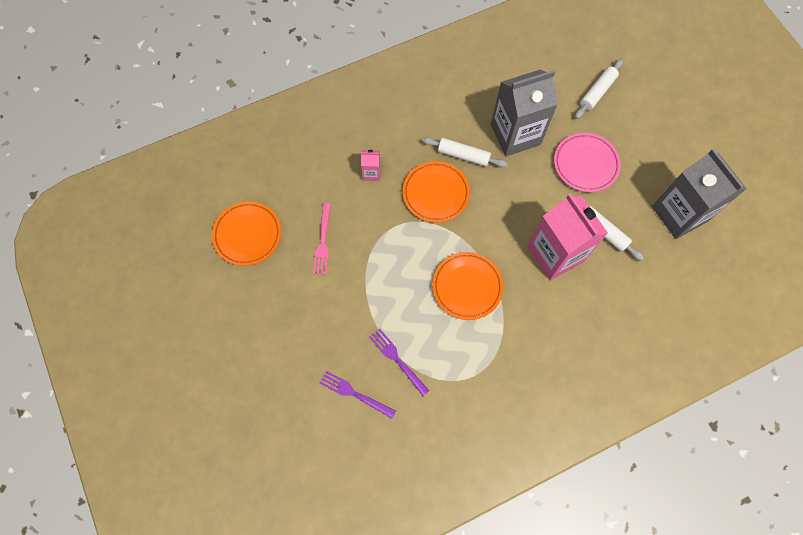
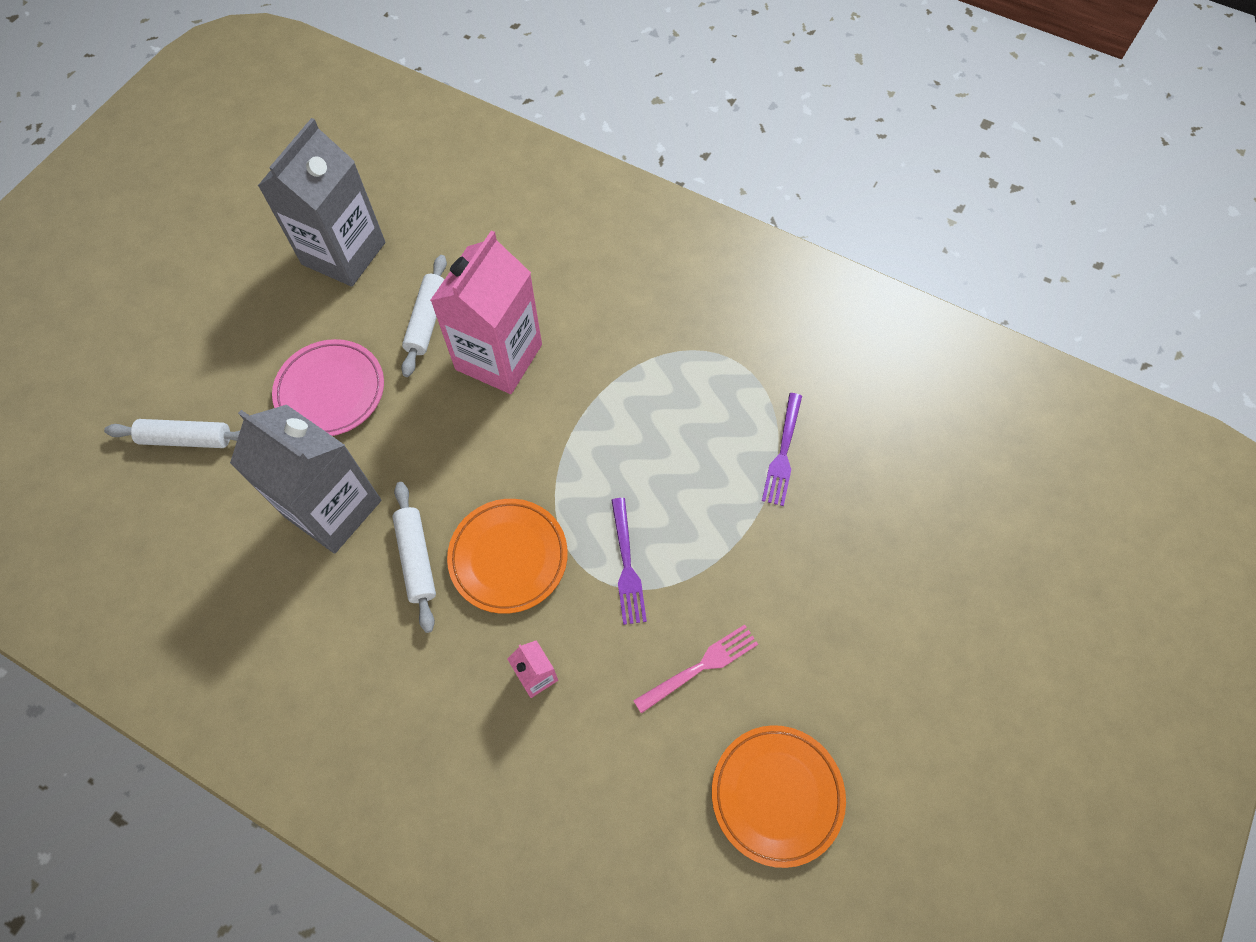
camera: 125 degrees left, 5 degrees down
(354, 393) = (865, 475): purple fork -> purple fork (627, 566)
(467, 287) = (622, 431): orange plate -> none

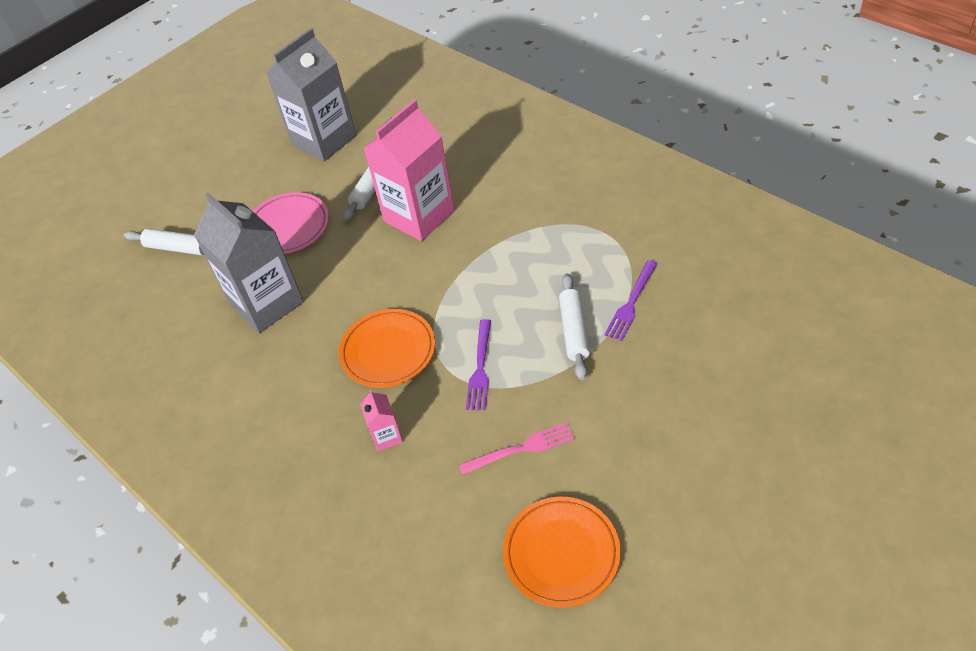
camera: 20 degrees right, 15 degrees down
(416, 558) = (318, 344): white rolling pin -> white rolling pin (574, 331)

